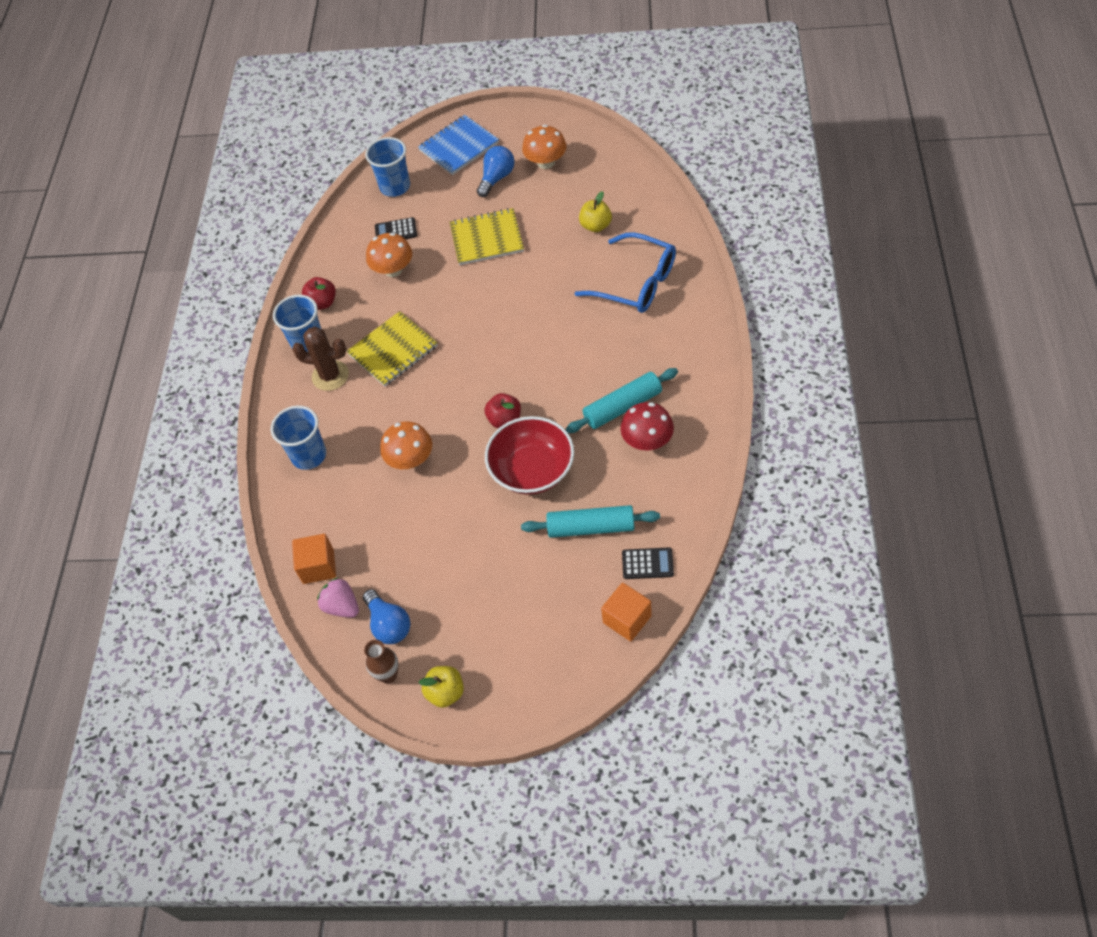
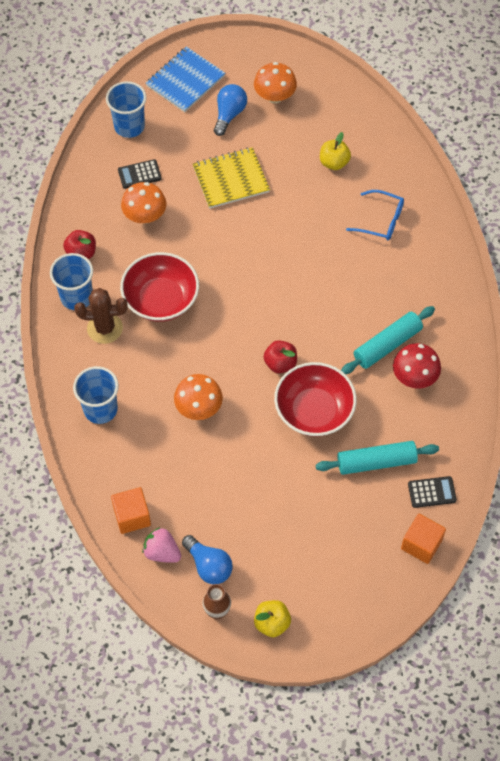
camera: 15 degrees left, 5 degrees up
(393, 350) = (161, 299): yellow notebook -> red bowl
(636, 283) = (381, 221): blue glasses -> blue glasses, size x0.64

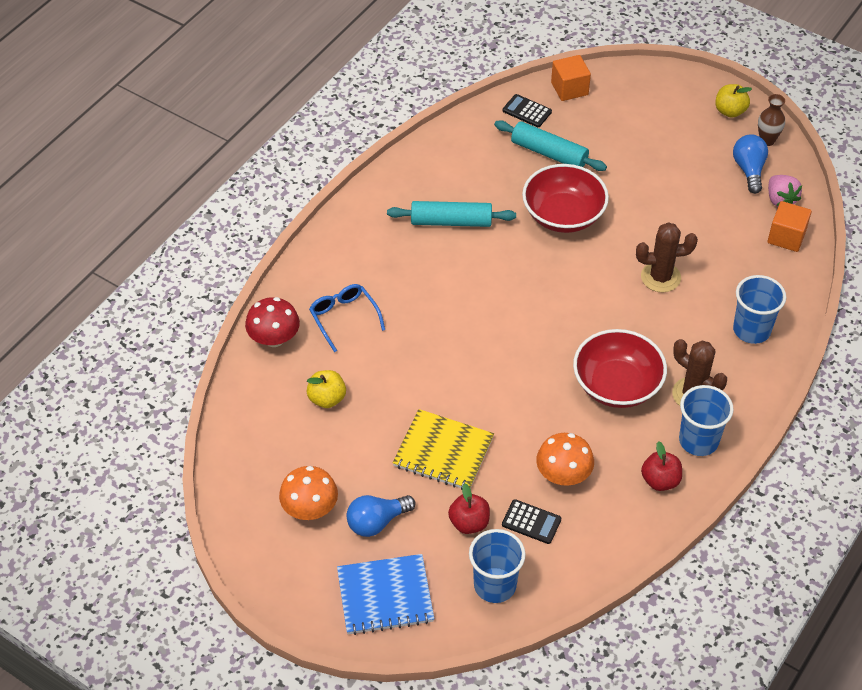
camera: 140 degrees left, 10 degrees down
(199, 407) = (660, 277): orange mushroom -> brown cactus
(280, 363) = (557, 265): red apple -> red apple (469, 523)
(414, 377) = (454, 187): red mushroom -> red mushroom (274, 338)

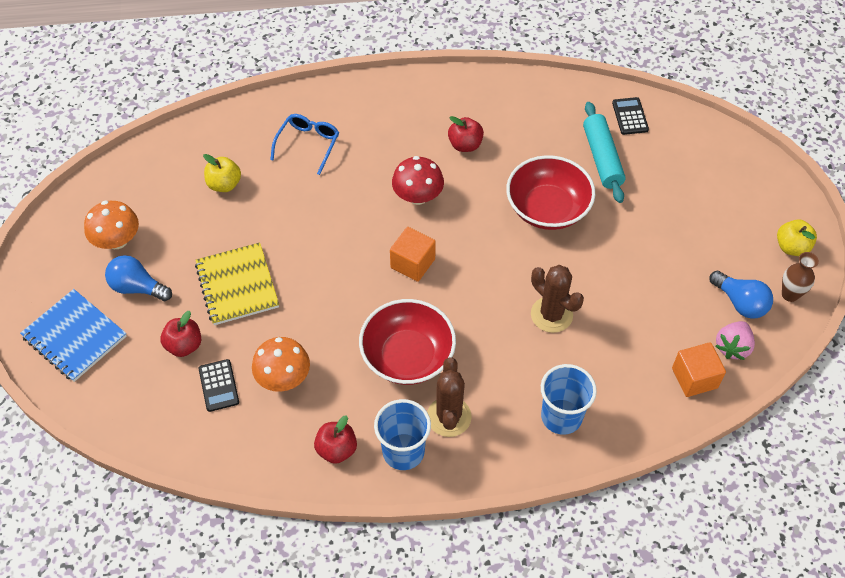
camera: 50 degrees right, 5 degrees up
(274, 338) = (251, 119): red mushroom -> red mushroom (418, 196)
(451, 222) = (465, 145): turquoise rolling pin -> red apple
(495, 585) = (139, 400): blue cup -> none
(569, 88) = (686, 126): orange cube -> orange cube (412, 263)
(749, 170) = (740, 303): blue light bulb -> blue light bulb turned 90 degrees clockwise

